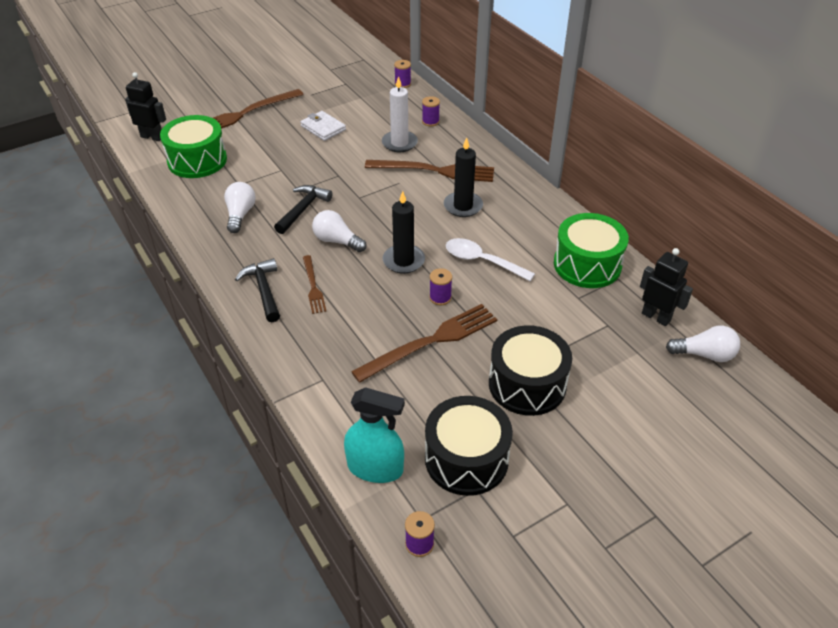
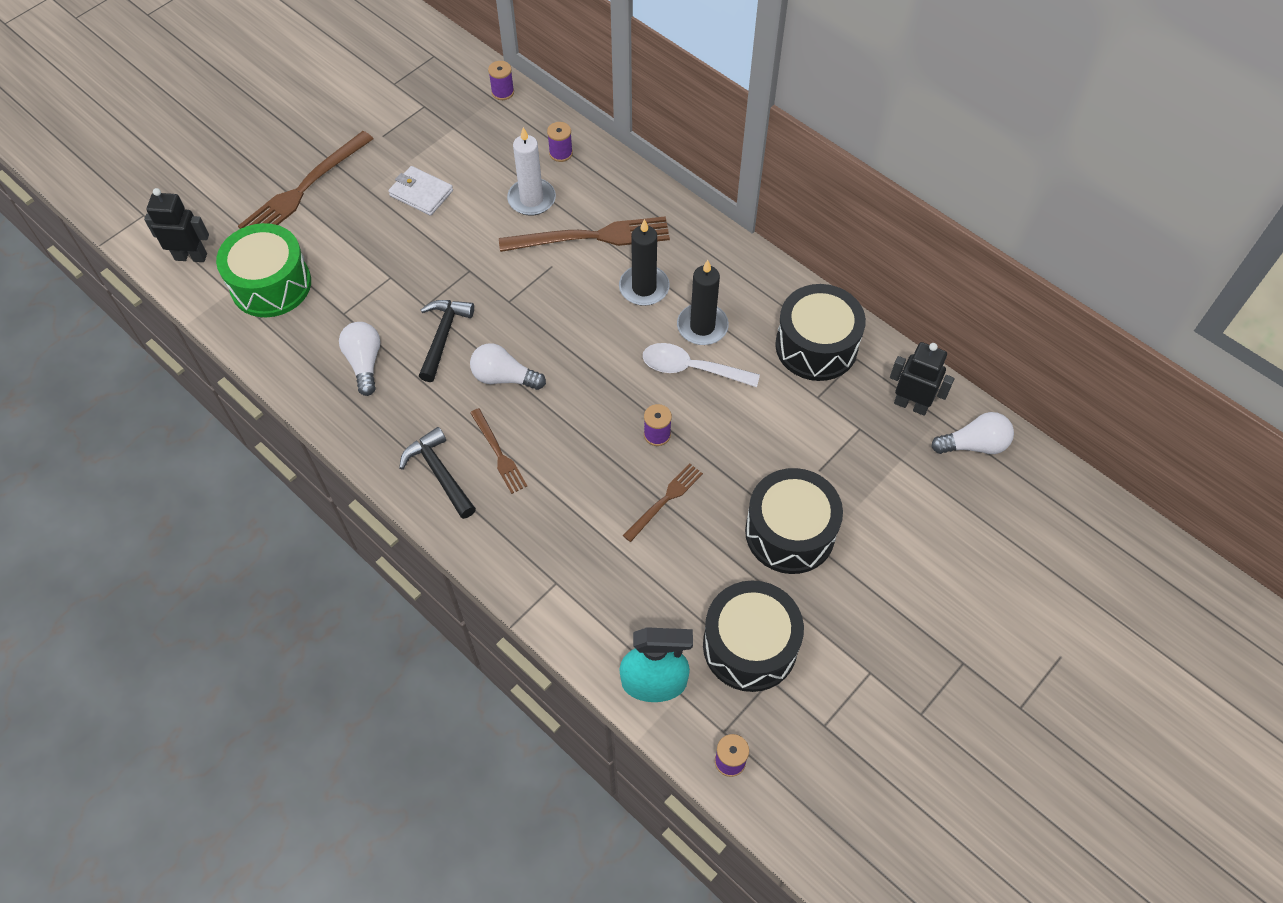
camera: 15 degrees left, 15 degrees up
(403, 261) = (596, 389): black candle -> black candle (702, 326)
(431, 342) = (665, 500): brown fork -> brown fork, size x0.55
(587, 264) = (816, 346): green drum -> black drum

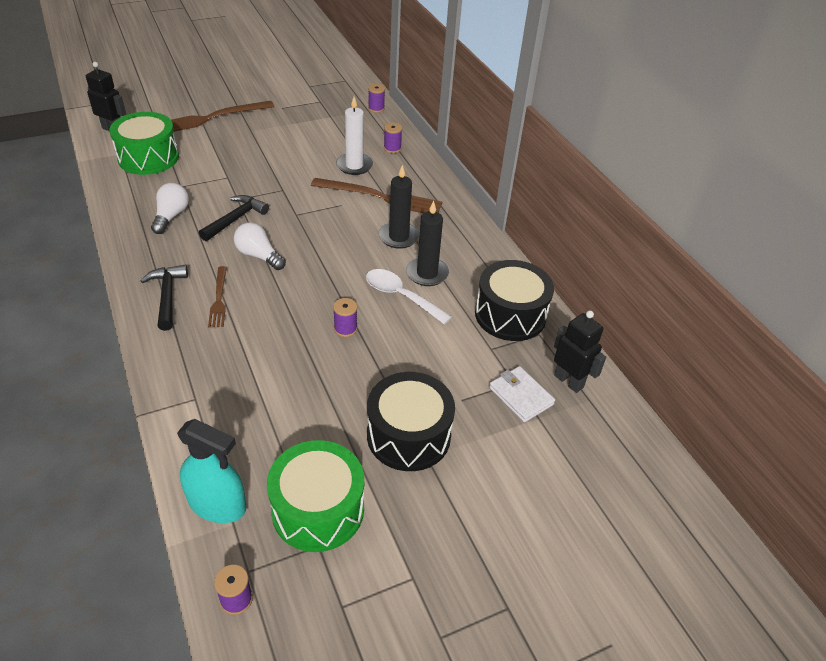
camera: 20 degrees right, 15 degrees down
(421, 193) = (283, 141): white wallet -> white wallet (521, 396)
(665, 500) = (321, 374): brown fork -> none
(750, 645) = (318, 509): black drum -> green drum
(974, 445) = (610, 430): white light bulb -> none

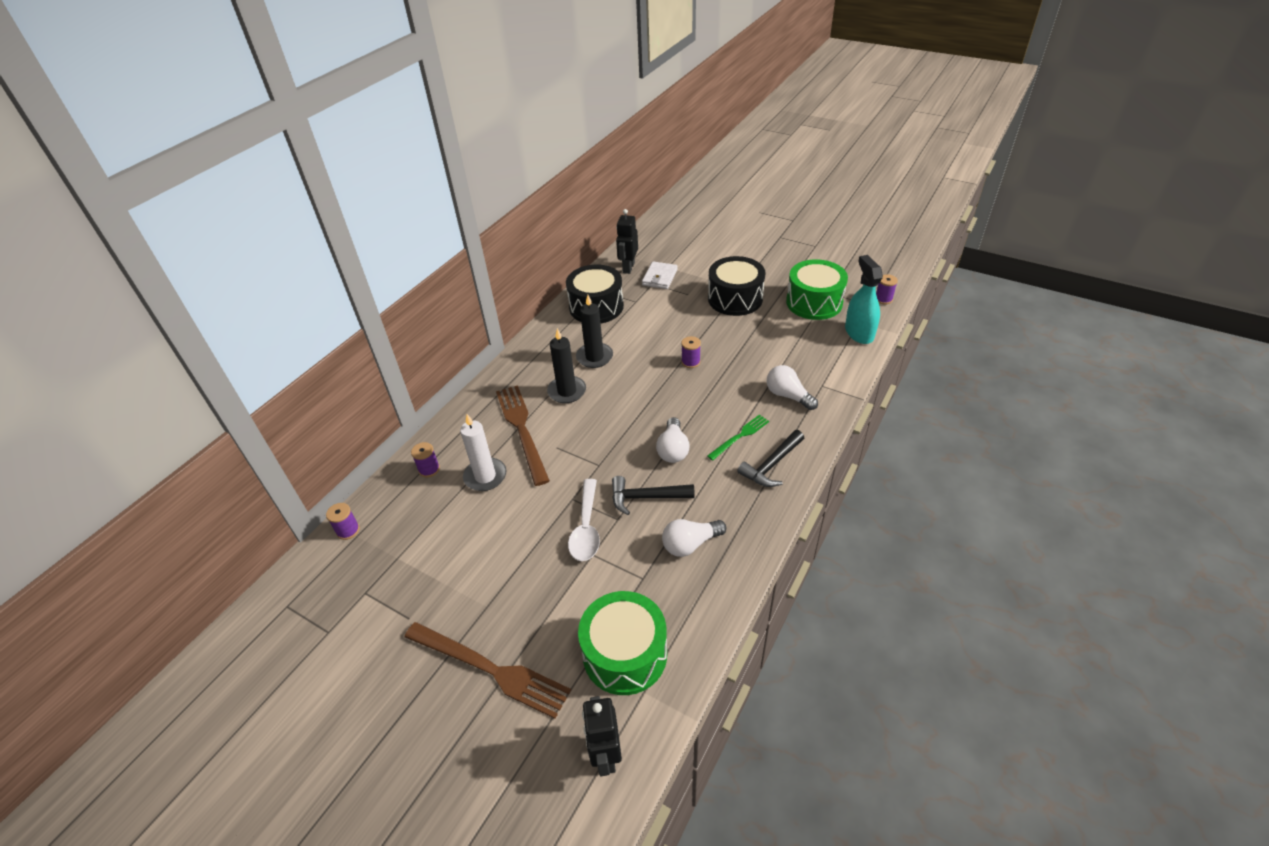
camera: 120 degrees left, 0 degrees up
(217, 363) = (788, 396): none -> white light bulb
(219, 299) = (740, 436): brown fork -> green fork
(401, 296) = (632, 356): white spoon -> white spoon (586, 528)

